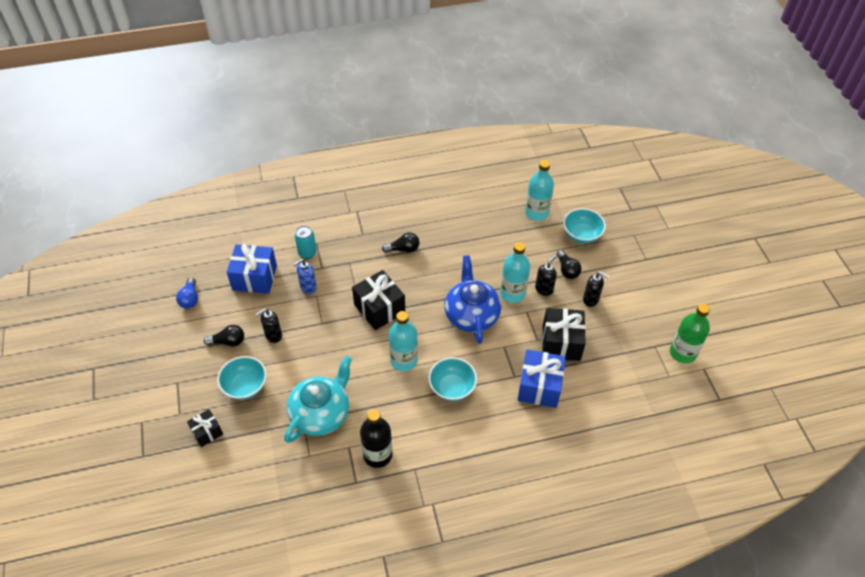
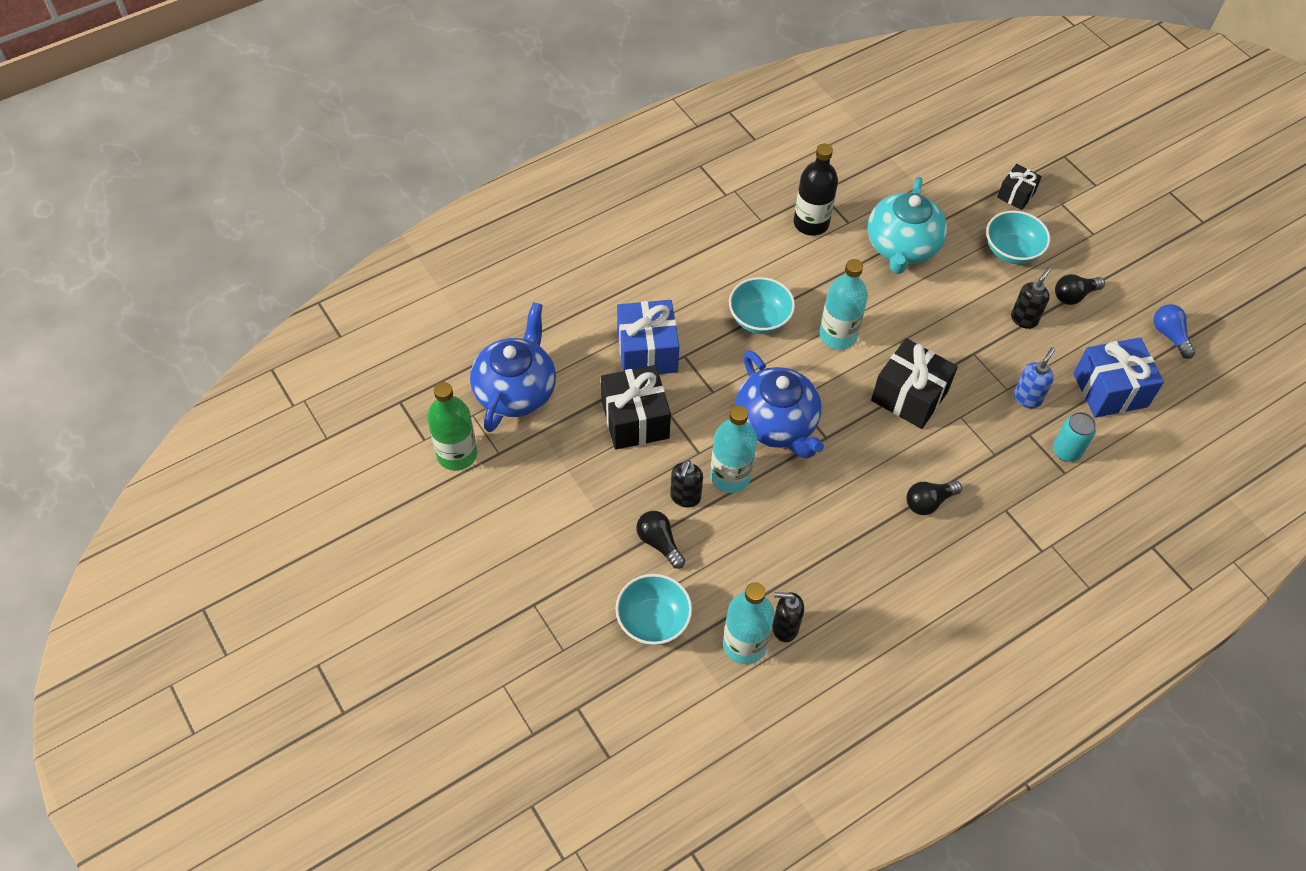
camera: 160 degrees right, 5 degrees up
(591, 300) = (608, 501): black soap dispenser -> black soap dispenser (784, 628)
(637, 384) = (516, 390): none -> blue teapot

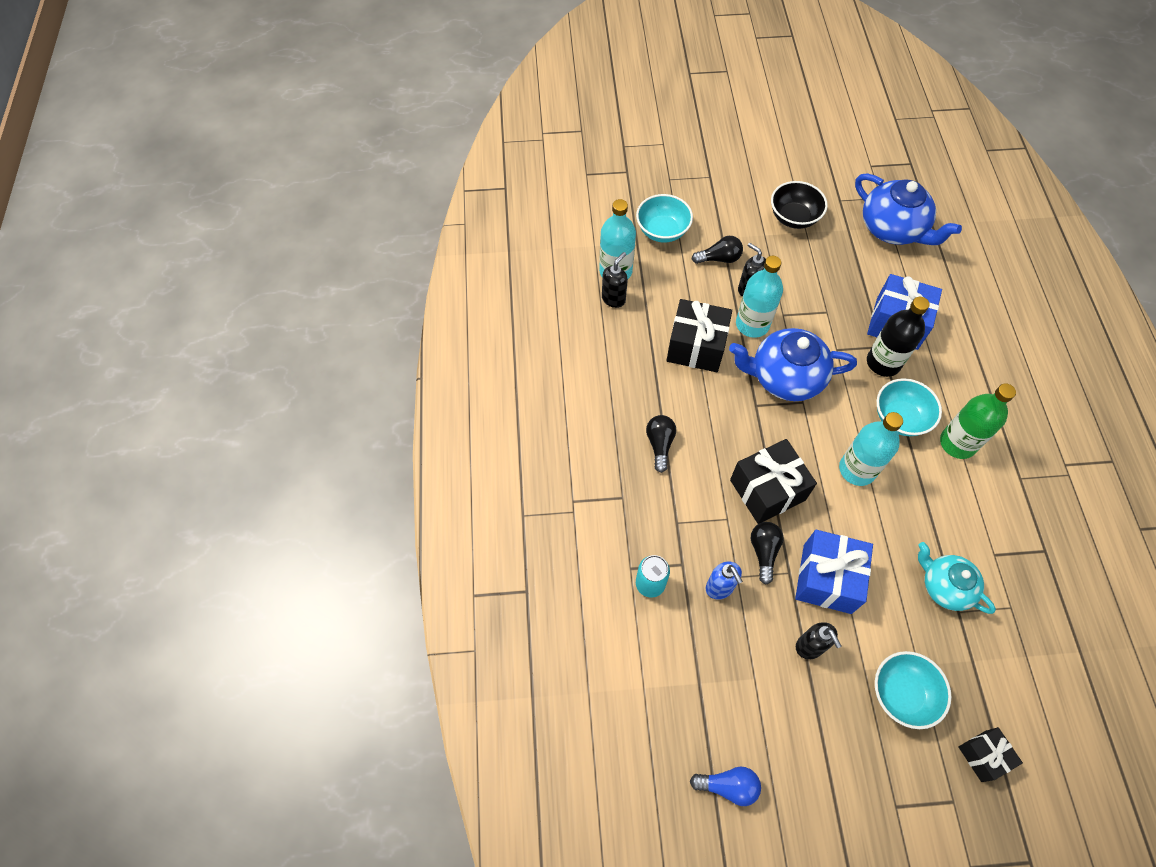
camera: 120 degrees right, 5 degrees up
(457, 454) = (850, 178): green bottle -> green bottle (957, 443)
(552, 490) = (793, 217): none -> black bowl
(635, 419) = (833, 288): black gift -> black gift (696, 347)
(811, 223) = (1003, 519): black bottle -> black bottle (883, 362)
(902, 247) = (945, 586): turquoise teapot -> turquoise teapot, size x0.64
(1074, 295) = (819, 719): black light bulb -> black light bulb (763, 552)
(1110, 390) = (693, 672): blue gift -> blue gift (827, 578)

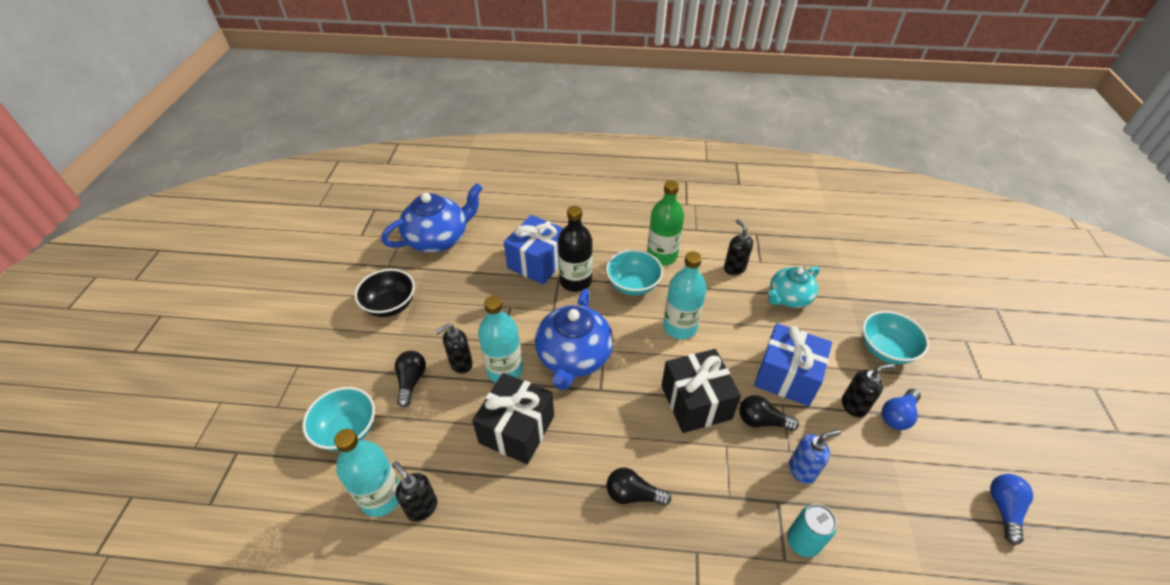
camera: 80 degrees left, 15 degrees down
(811, 693) = (897, 415): none -> blue light bulb
(970, 524) = (734, 268): none -> black soap dispenser
(983, 756) = (924, 313): black gift -> none

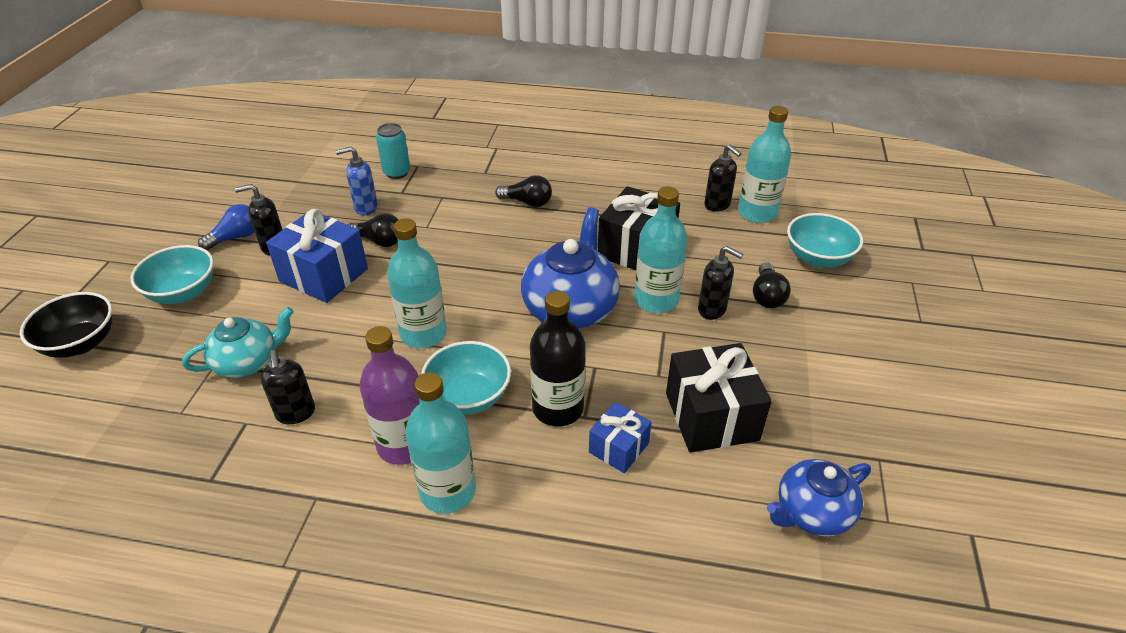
camera: 175 degrees left, 5 degrees down
(390, 305) = (840, 389): black bowl -> black bowl (81, 343)
(438, 239) = (812, 512): blue teapot -> blue teapot, size x0.64
(461, 364) = (712, 310): black soap dispenser -> black soap dispenser turned 60 degrees clockwise
(538, 262) = (618, 448): blue gift -> blue gift, size x0.57
(629, 236) = (447, 491): none -> turquoise bottle
(661, 256) = (404, 445): green bottle -> purple bottle
(696, 402) = (440, 259): black gift -> black gift (711, 416)
(1004, 509) = (214, 179): blue light bulb -> none

